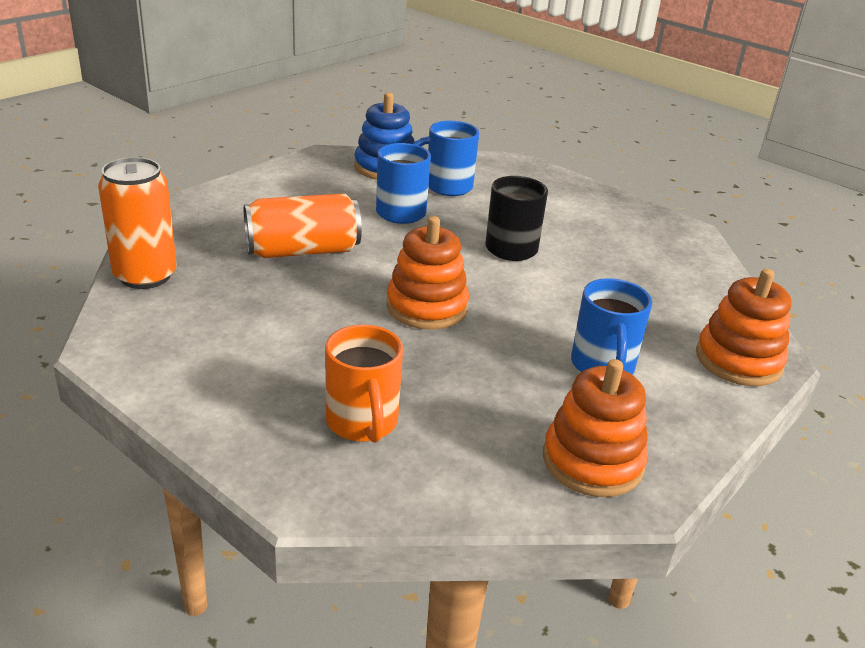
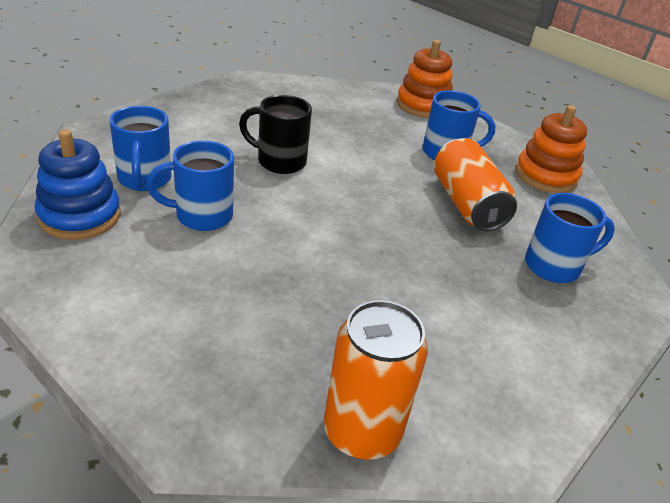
camera: 90 degrees left, 5 degrees up
(302, 251) = (290, 291): orange can -> orange can (467, 204)
(362, 423) = (554, 266): orange mug -> blue mug
(427, 307) = (387, 219): orange stacking toy -> none

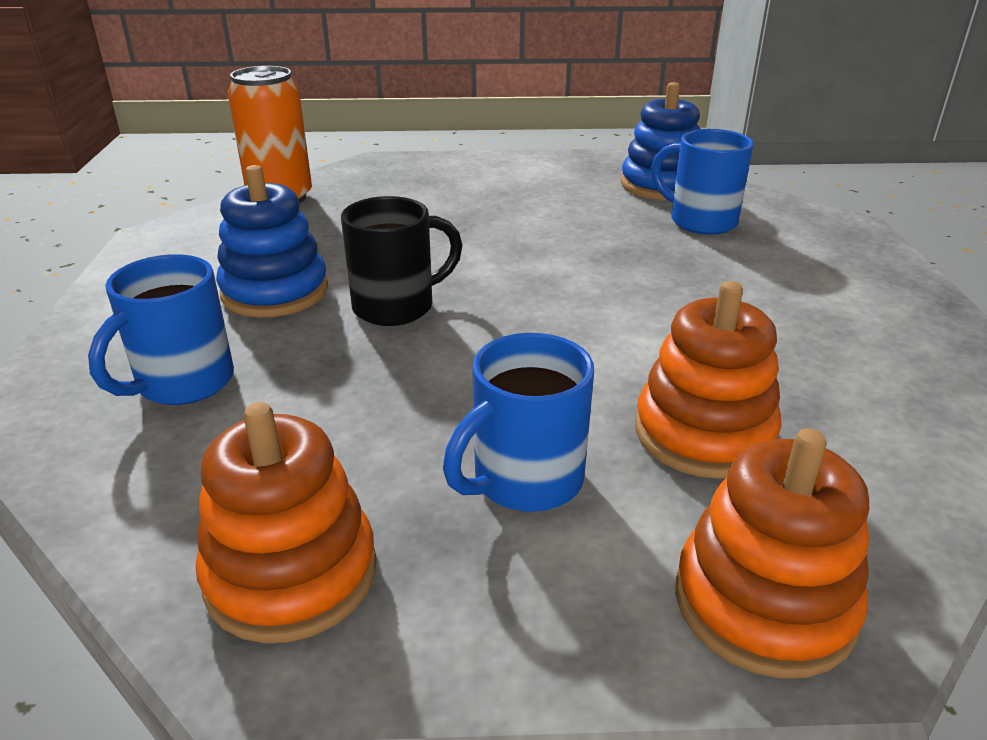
camera: 140 degrees right, 5 degrees down
(201, 216) = (598, 226): blue mug -> none
(279, 161) = (665, 304): black mug -> black mug (396, 307)
(367, 128) = (703, 433): none -> orange stacking toy
(464, 300) = (275, 292): none -> blue stacking toy
(467, 204) = (380, 399): orange can -> none

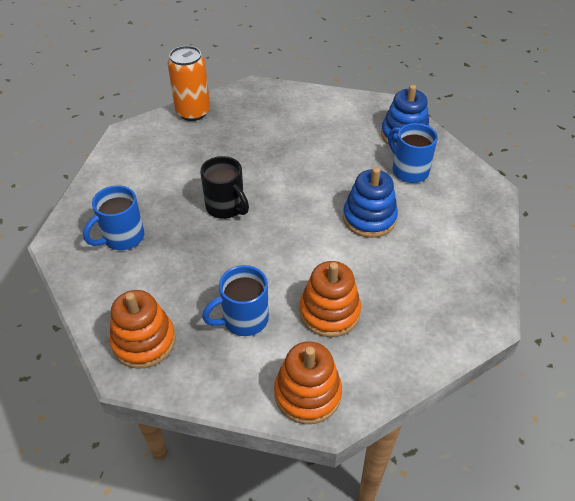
camera: 15 degrees right, 15 degrees up
(275, 292) = (173, 186): blue stacking toy -> blue stacking toy (369, 218)
(396, 307) = (226, 207): black mug -> black mug turned 60 degrees clockwise

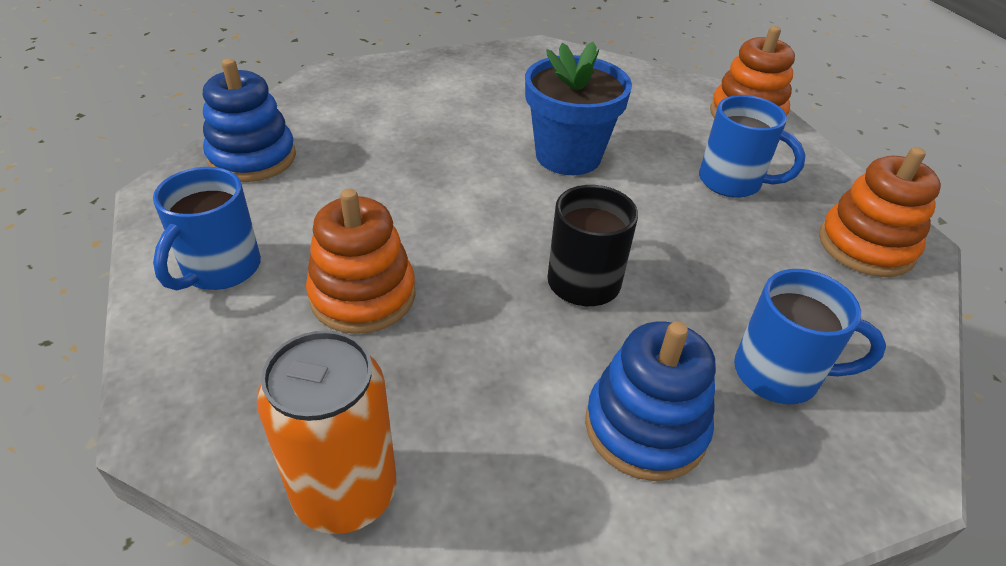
camera: 125 degrees left, 5 degrees down
(326, 254) = (568, 156): none -> blue flower pot
(329, 312) = (645, 130): orange stacking toy -> orange stacking toy (363, 295)
(369, 218) = (471, 142): blue stacking toy -> blue stacking toy (645, 427)
(409, 171) = (343, 135): blue mug -> blue mug (220, 269)

